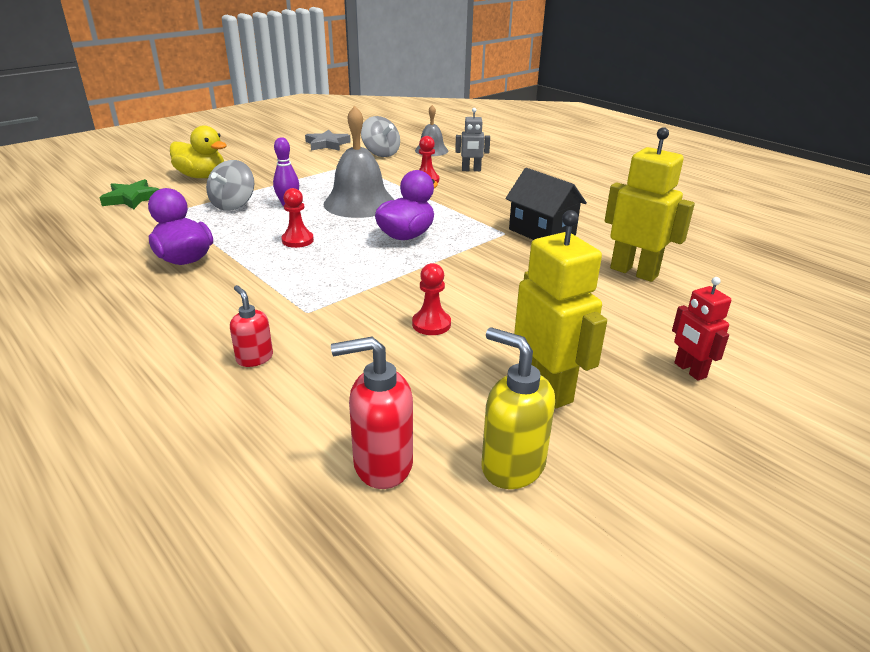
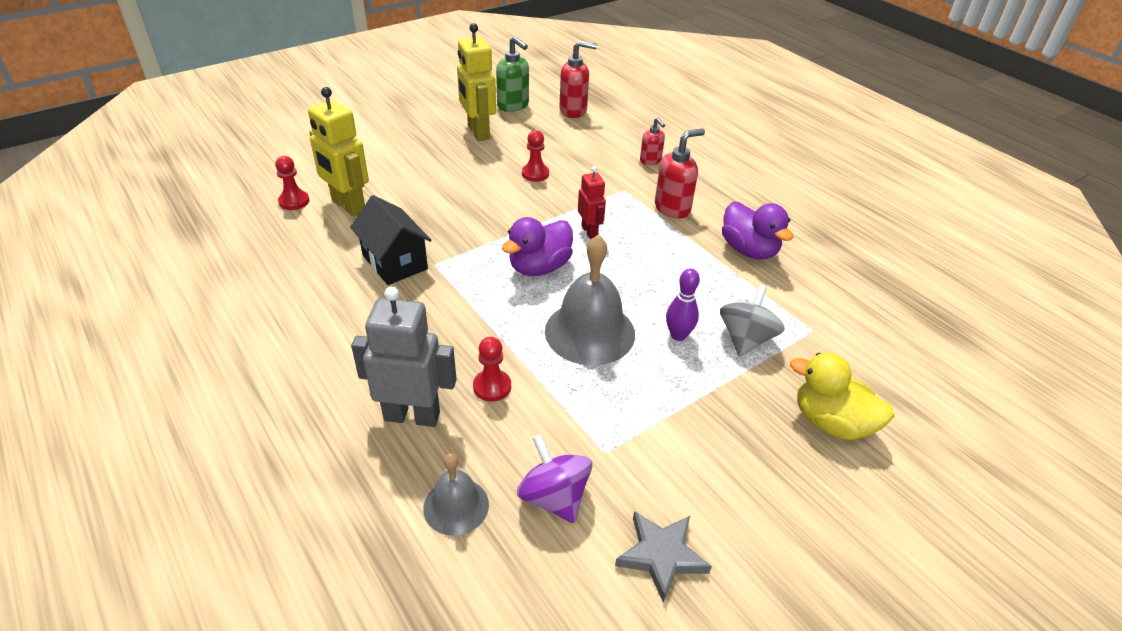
camera: 175 degrees left, 10 degrees up
(132, 198) = (884, 364): green star -> none
(250, 294) = (672, 208): none -> red soap dispenser
(297, 240) = (650, 268): red pawn -> red pawn (294, 201)
(381, 153) = (554, 497): grey spinning top -> purple spinning top
(471, 170) = (412, 416): grey robot -> grey robot, size x1.72
(512, 466) = (513, 106): yellow soap dispenser -> green soap dispenser
(689, 370) = (386, 135): red robot -> red robot (590, 231)

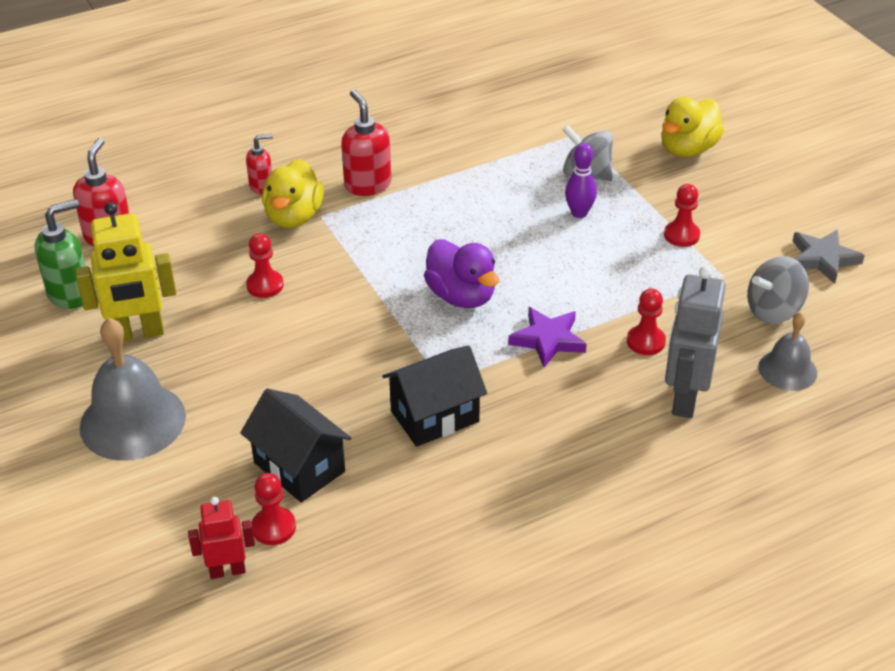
camera: 80 degrees left, 0 degrees up
(348, 206) = (299, 467): yellow robot -> black house
(488, 320) = (548, 340): none -> purple star
(554, 497) = (773, 310): purple spinning top -> grey spinning top
(590, 231) = (401, 252): red robot -> red robot (227, 570)
(590, 332) = (571, 269): grey bell -> grey bell (132, 421)
(618, 178) = (294, 217): none -> yellow duck
(667, 415) = (681, 235): none -> red pawn
(749, 250) = (453, 146): purple duck -> none

